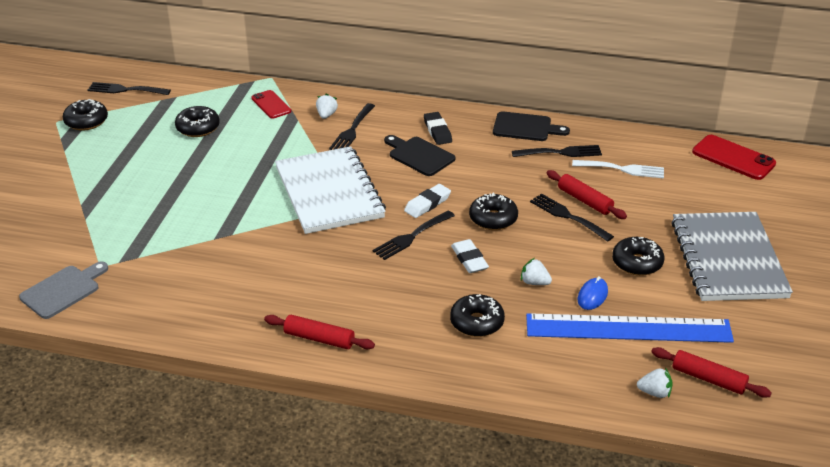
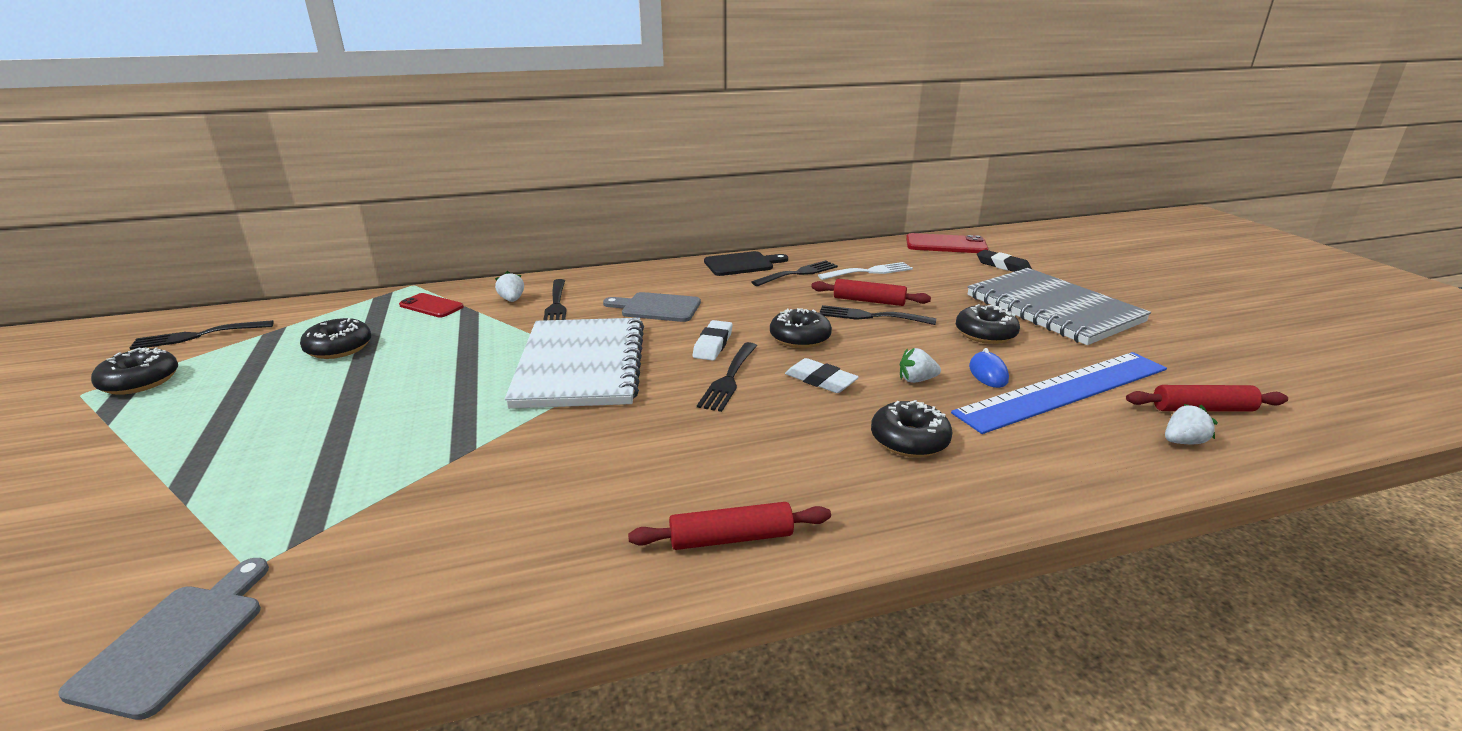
camera: 30 degrees left, 10 degrees down
(329, 193) = (580, 365): white notebook -> white notebook turned 45 degrees clockwise
(419, 155) = (657, 307): black cutting board -> grey cutting board
(437, 131) = (655, 285): black eraser -> black eraser (1003, 266)

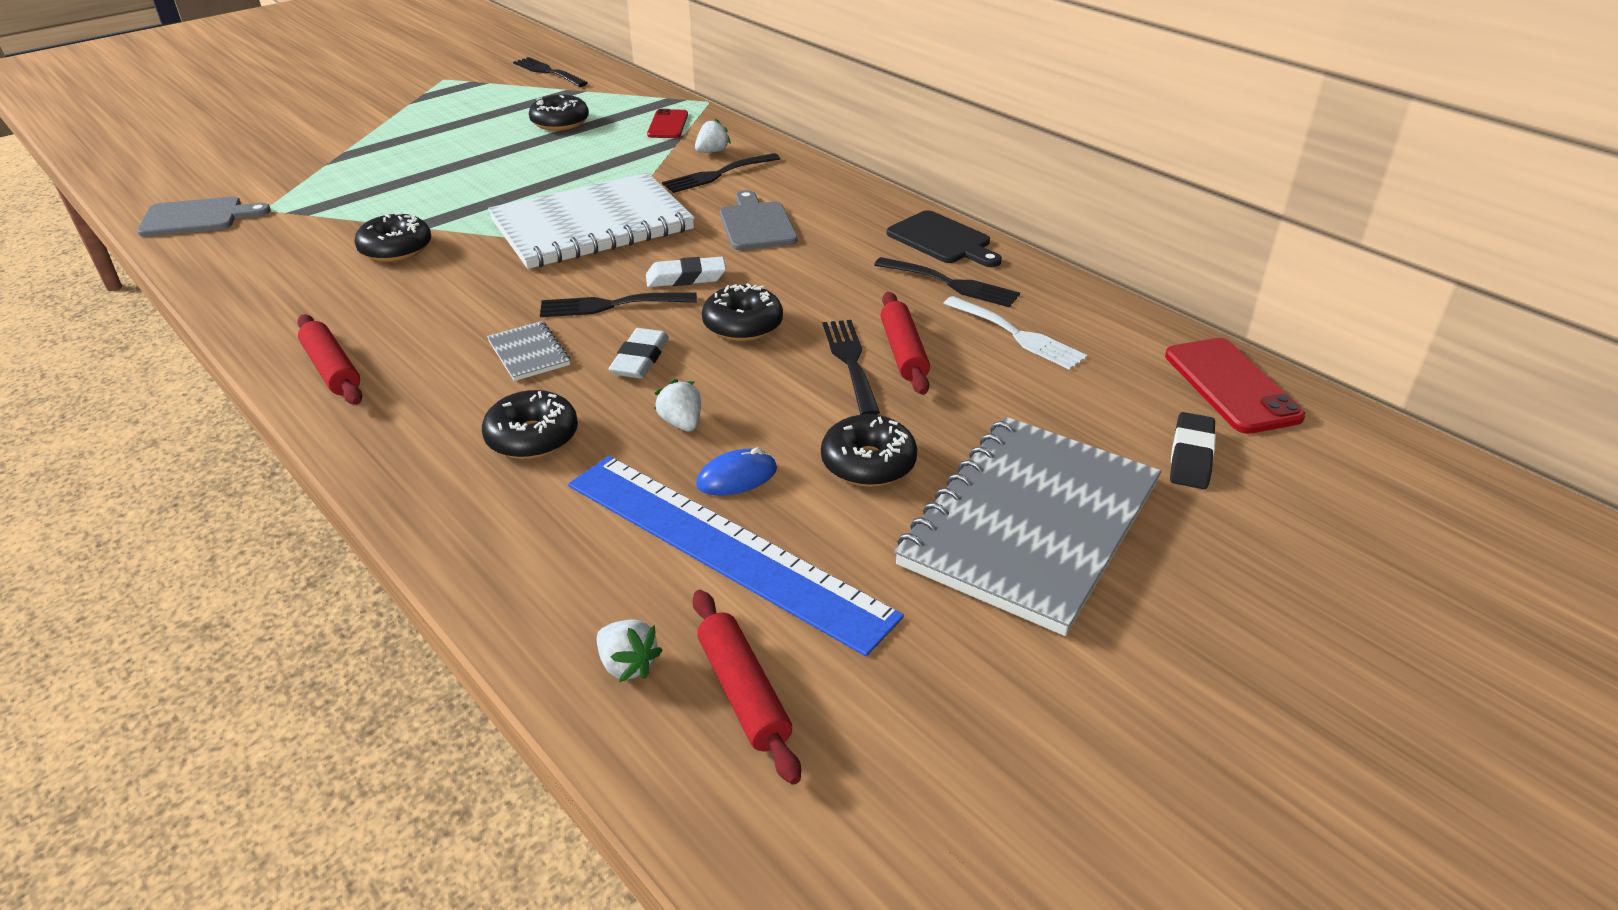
camera: 65 degrees right, 10 degrees up
(140, 381) = (469, 86): black donut -> black donut (396, 249)
(779, 425) = (529, 353): none -> grey notebook

